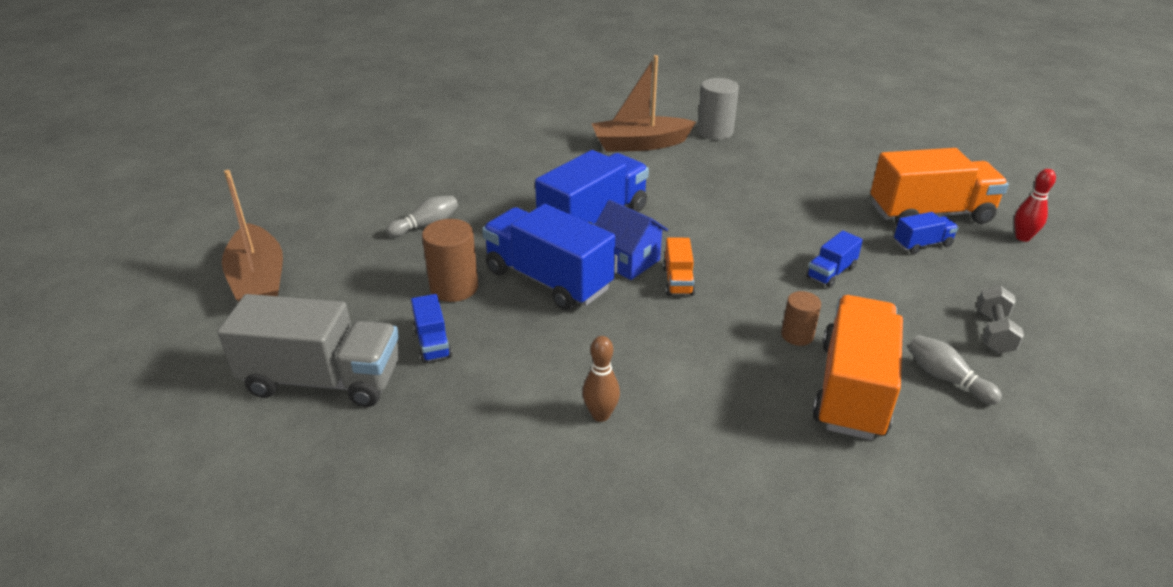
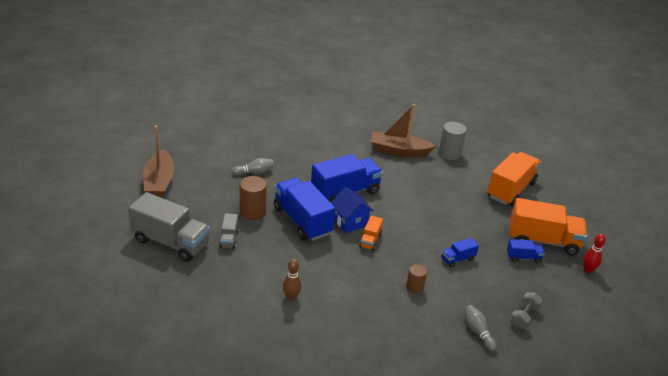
camera: 15 degrees right, 0 degrees up
(432, 343) = (229, 238): blue truck -> grey truck
(852, 389) = (424, 322): orange truck -> orange truck (511, 190)

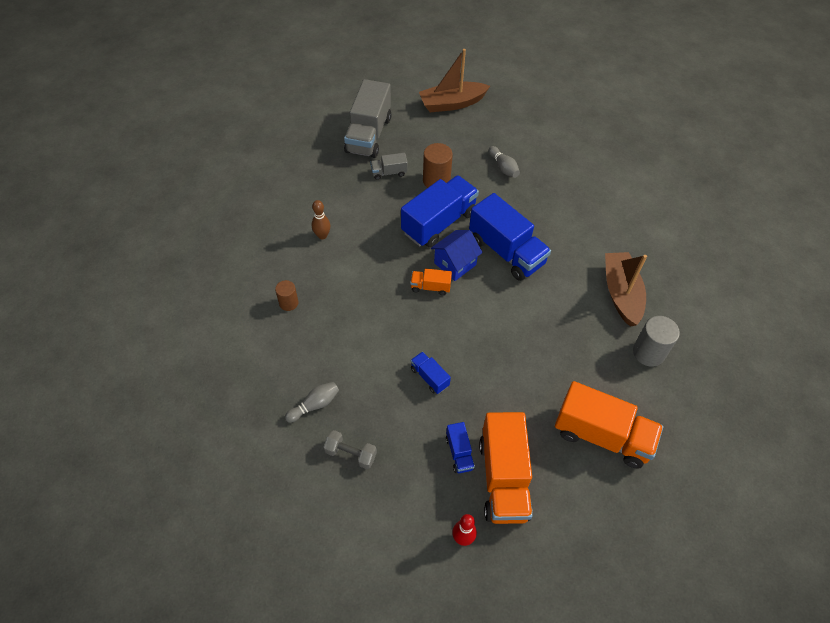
camera: 80 degrees right, 20 degrees up
(414, 287) = (367, 337): brown cylinder -> brown cylinder (288, 303)

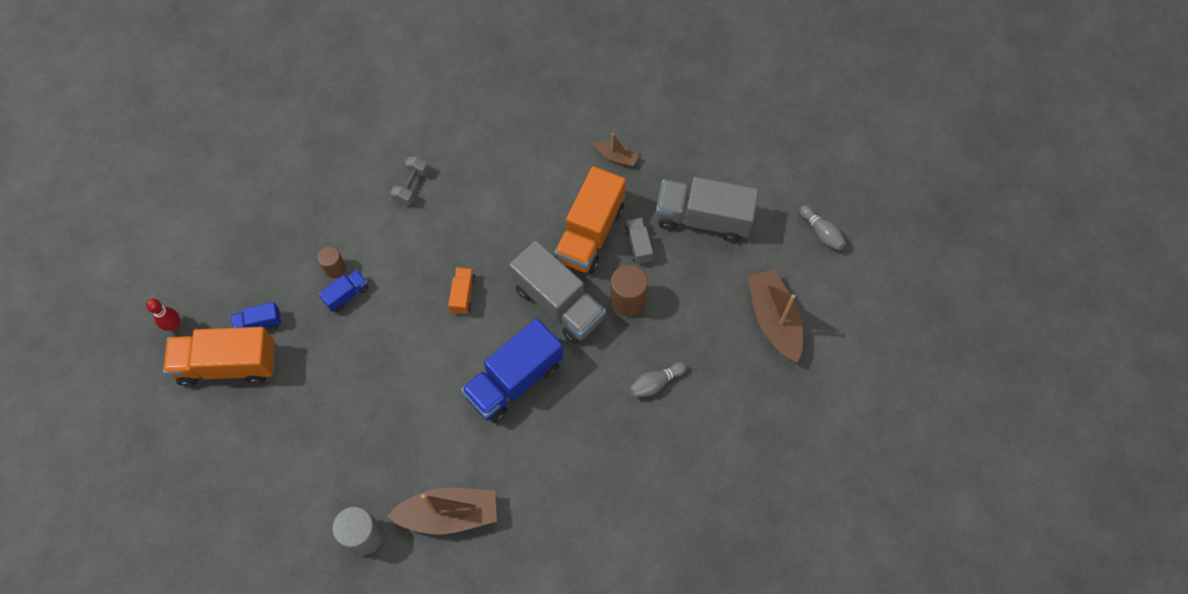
camera: 90 degrees right, 10 degrees up
(288, 303) = (445, 155): brown cylinder -> brown cylinder (335, 268)
(307, 183) = (616, 157): none -> brown boat
(314, 405) = (323, 190): grey bowling pin -> grey bowling pin (821, 232)
(322, 235) = (536, 179): brown bowling pin -> none
(351, 454) = (268, 225): grey dumbbell -> grey dumbbell (411, 186)
(439, 223) = (558, 303): blue truck -> grey truck
(455, 264) = (496, 321): blue house -> none
(602, 435) = (264, 468): orange truck -> orange truck (590, 233)

